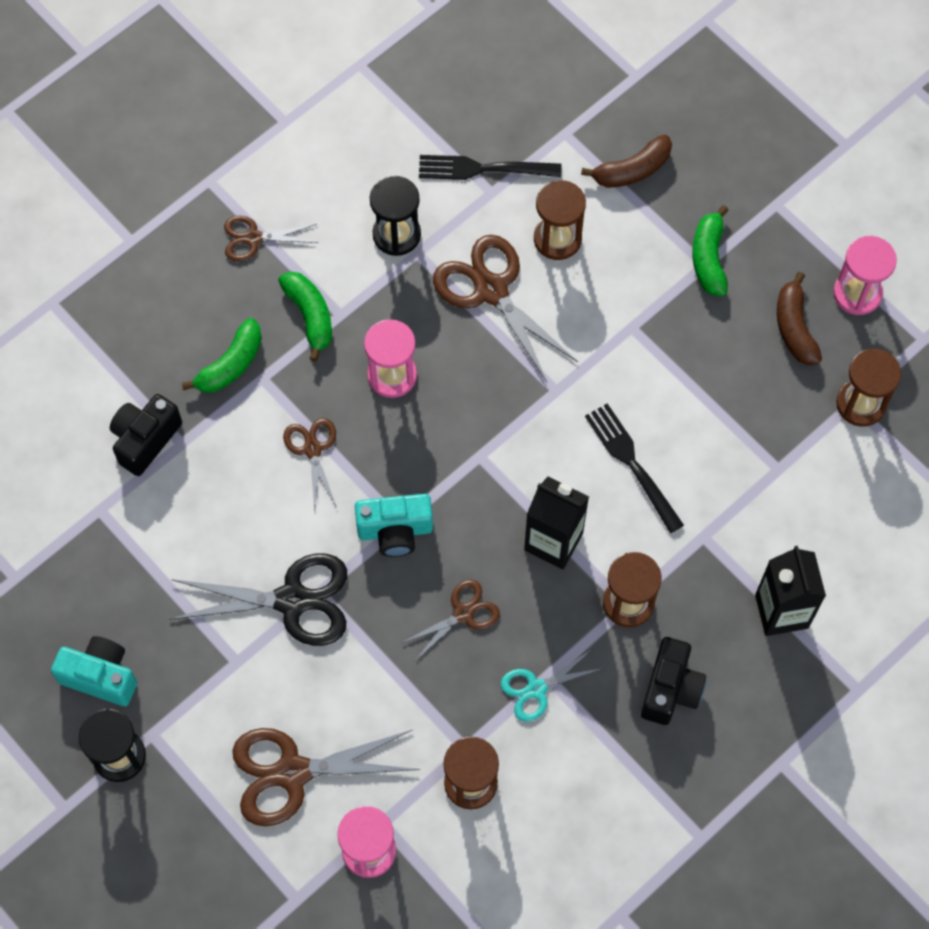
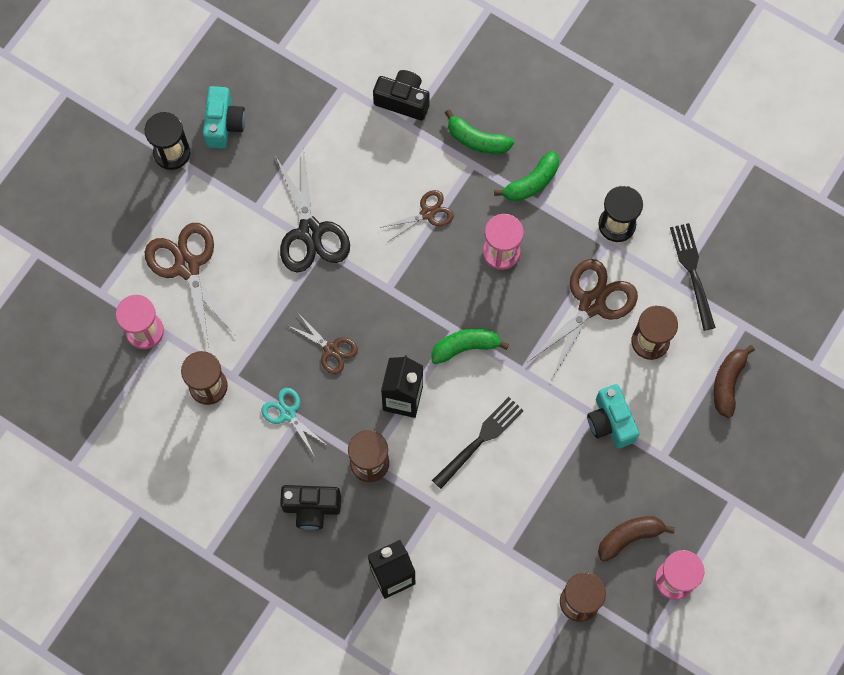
camera: 75 degrees right, 5 degrees up
(253, 238) = (582, 126): brown scissors -> none
(395, 531) = (381, 286): turquoise camera -> turquoise camera (610, 422)
(632, 170) = (728, 383): brown banana -> brown banana turned 60 degrees clockwise
(709, 258) = (669, 458): green banana -> green banana (465, 347)

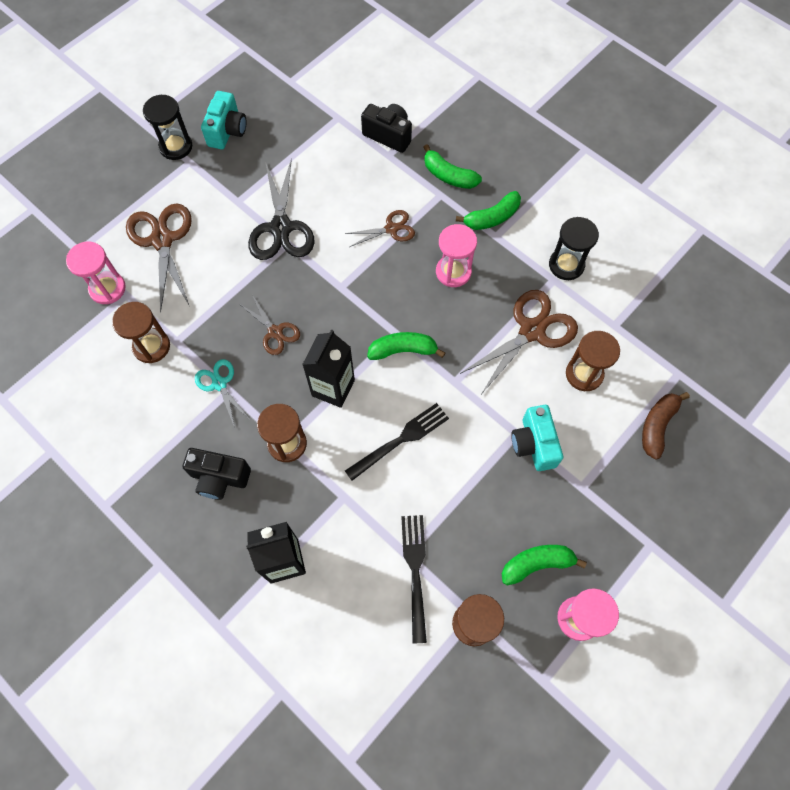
camera: 10 degrees right, 5 degrees down
(629, 537) = (537, 564): brown banana -> green banana
(692, 272) = (633, 318): black fork -> black fork (415, 571)

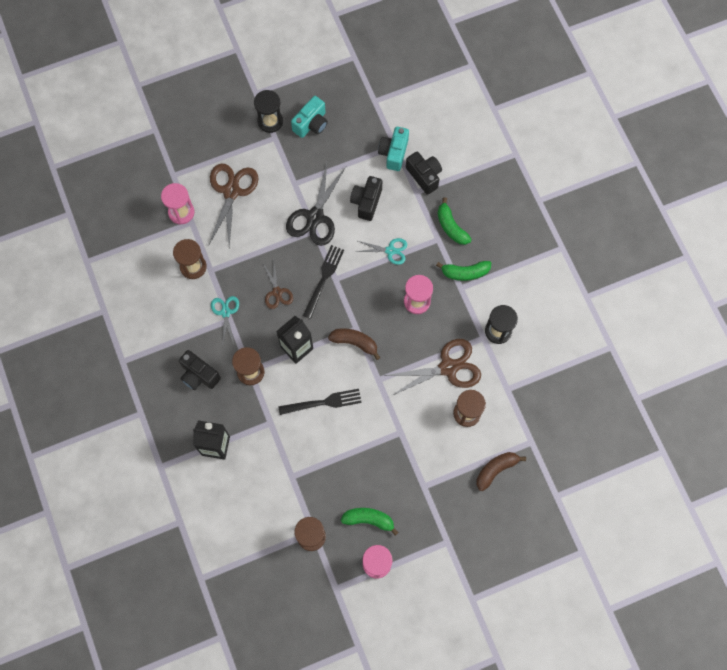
camera: 25 degrees right, 5 degrees up
(335, 188) = (366, 202): none -> black camera
(391, 229) = (390, 250): brown scissors -> turquoise scissors
(403, 350) = (355, 342): green banana -> brown banana
(415, 571) = (291, 489): black fork -> black fork (323, 279)
(533, 444) = (407, 444): turquoise camera -> turquoise camera (393, 153)

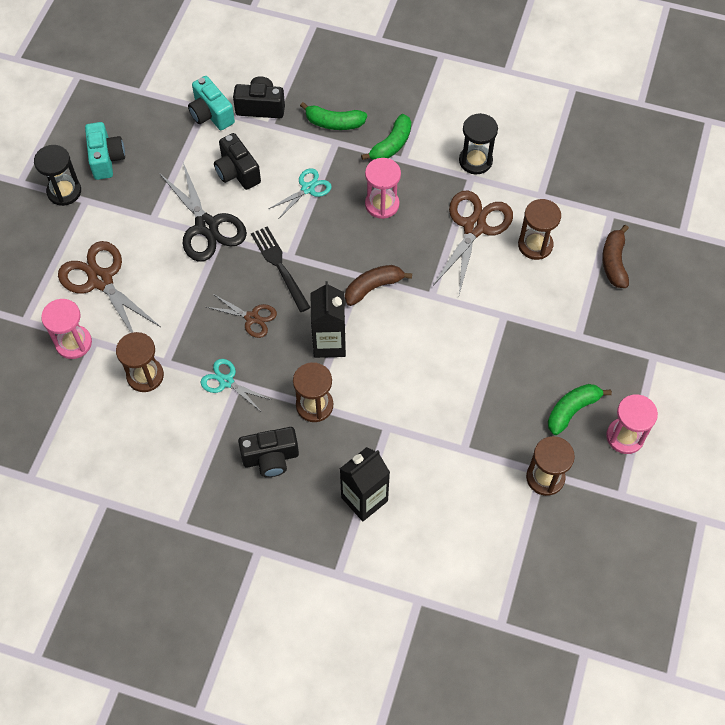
camera: 50 degrees left, 10 degrees down
(323, 402) = (410, 361): black fork -> none

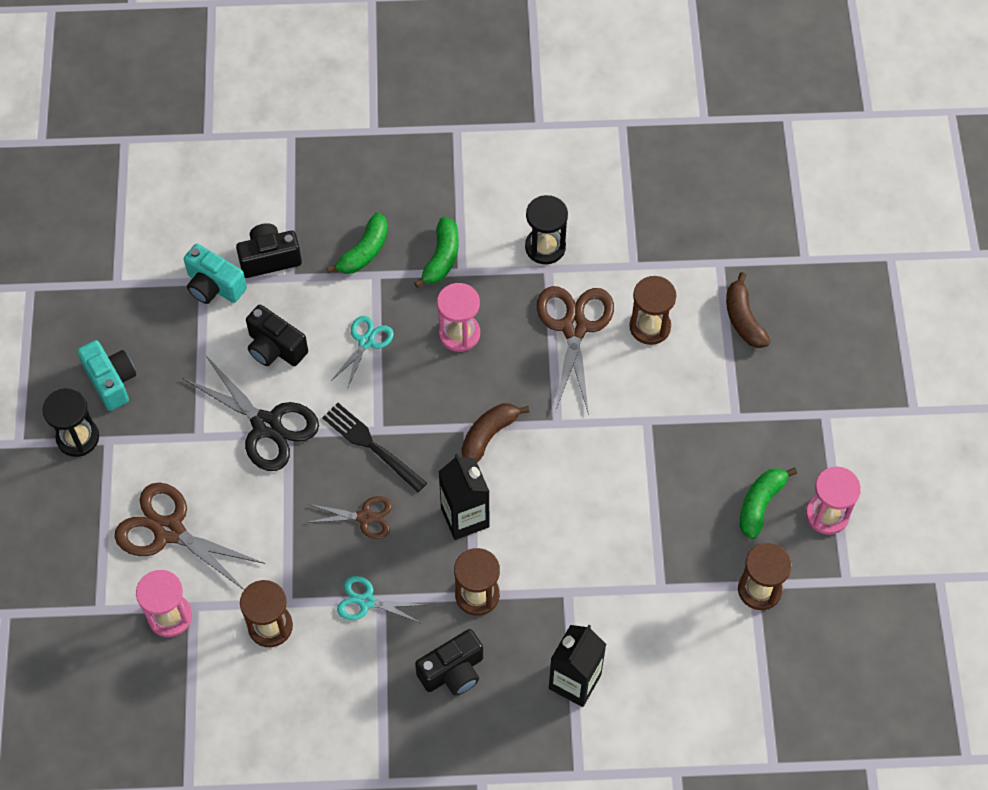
camera: 20 degrees left, 0 degrees up
(334, 123) = (364, 251): green banana -> green banana turned 45 degrees counterclockwise

